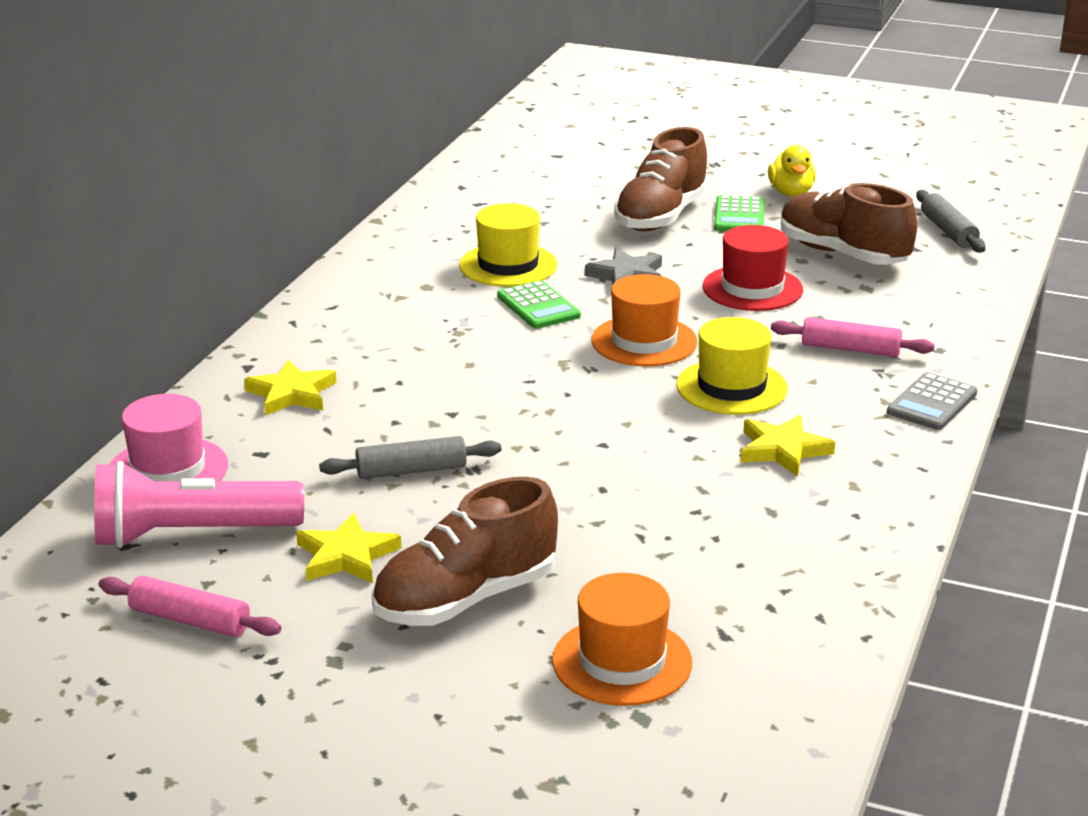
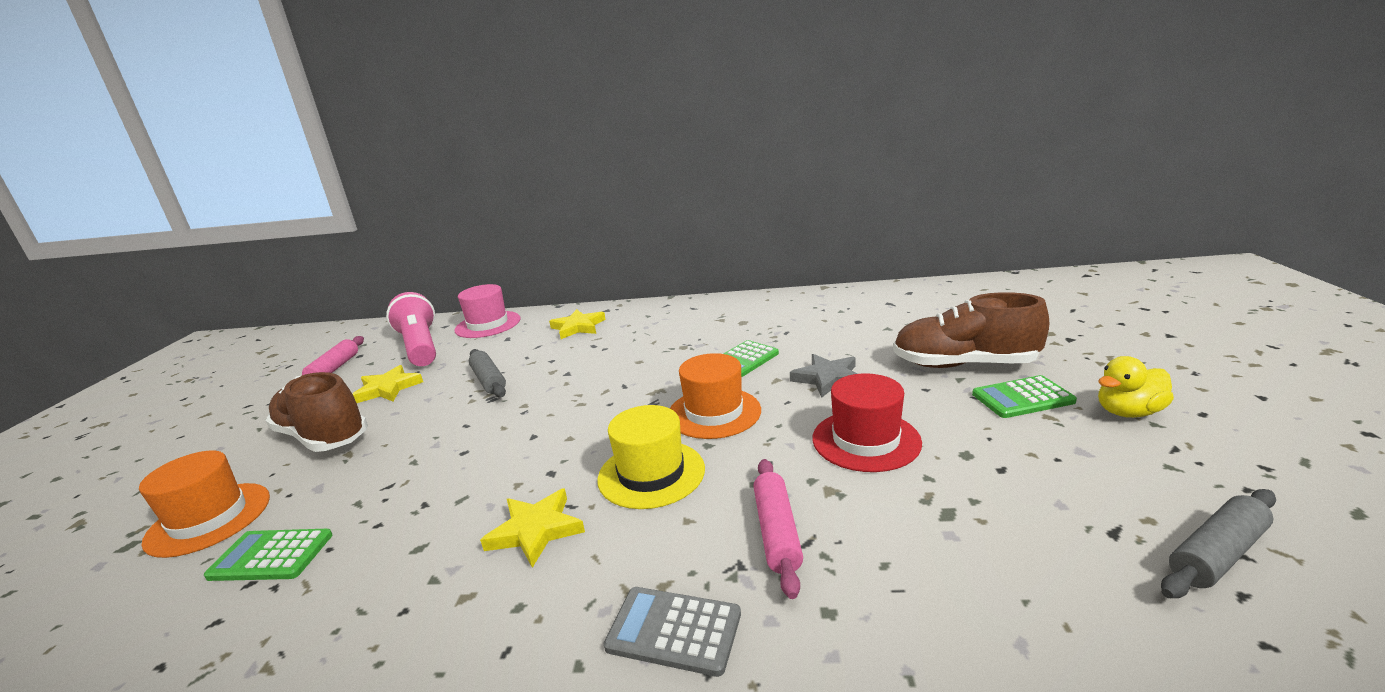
camera: 75 degrees right, 5 degrees down
(508, 265) = (800, 335): yellow hat -> none
(731, 600) = (271, 556): none -> green calculator
(842, 254) = (1016, 478): brown shoe -> none

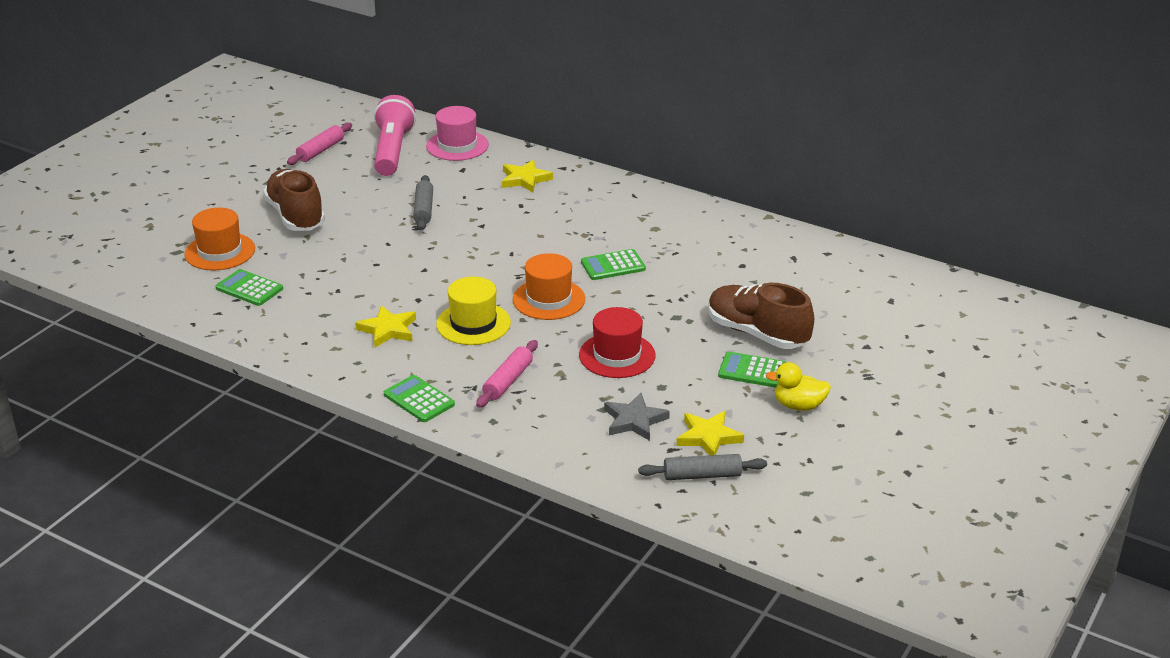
camera: 25 degrees right, 10 degrees up
(388, 388) = (351, 188): yellow star -> yellow star (708, 437)
(674, 630) = (419, 399): grey calculator -> green calculator
(828, 378) = (651, 305): grey star -> grey star (634, 420)

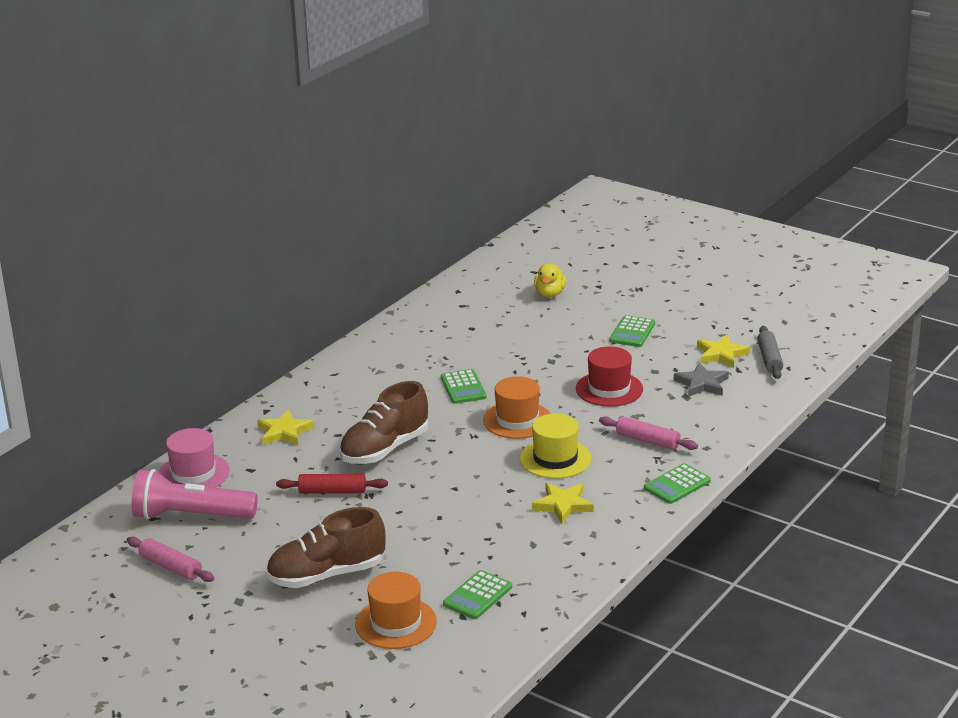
camera: 85 degrees left, 5 degrees down
(423, 209) = (332, 491): grey rolling pin -> red rolling pin
(757, 333) = (579, 327): brown shoe -> brown shoe (385, 449)
(798, 405) = (678, 317): yellow duck -> yellow duck (550, 294)

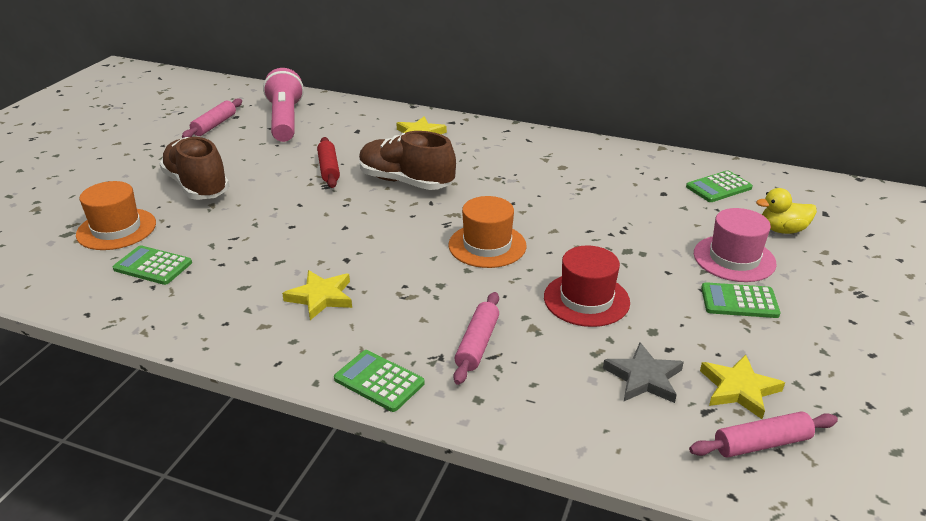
camera: 75 degrees right, 5 degrees up
(193, 473) = (346, 111): pink hat -> pink hat (734, 258)
(463, 387) = (538, 205): green calculator -> green calculator (718, 187)
(555, 459) = (415, 280): yellow hat -> none
(769, 359) = (761, 444): grey rolling pin -> pink rolling pin

